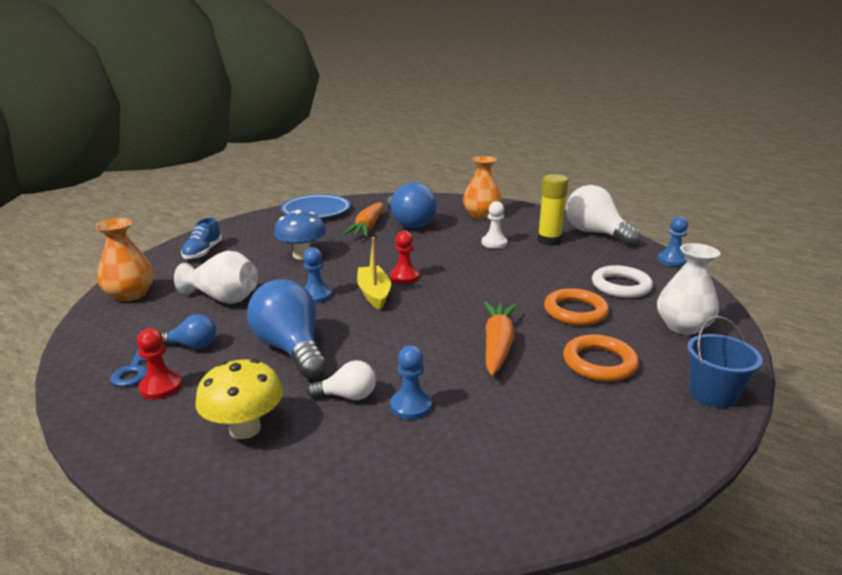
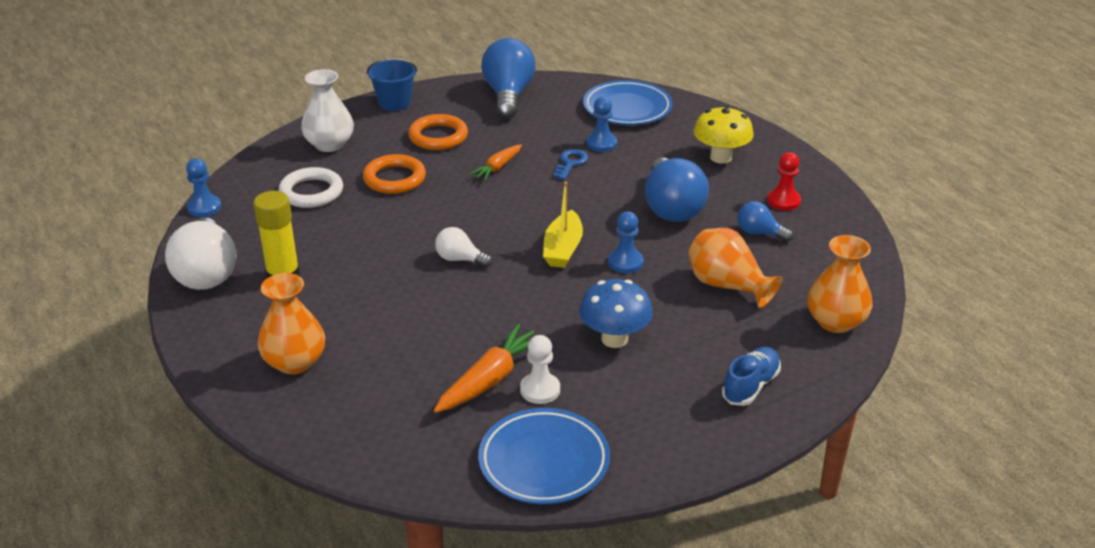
camera: 155 degrees left, 10 degrees up
(134, 371) = (809, 220): blue key -> blue key (570, 163)
(223, 298) = (727, 286): white vase -> orange vase
(347, 396) = (642, 160): white light bulb -> white light bulb (460, 259)
(404, 277) = (513, 264): red pawn -> none
(409, 223) = (420, 373): blue light bulb -> blue light bulb (508, 95)
(414, 483) = (627, 108): none -> blue plate
(494, 243) = (354, 291): white pawn -> white pawn (540, 390)
(497, 345) = (497, 168): orange carrot -> orange carrot, size x0.62

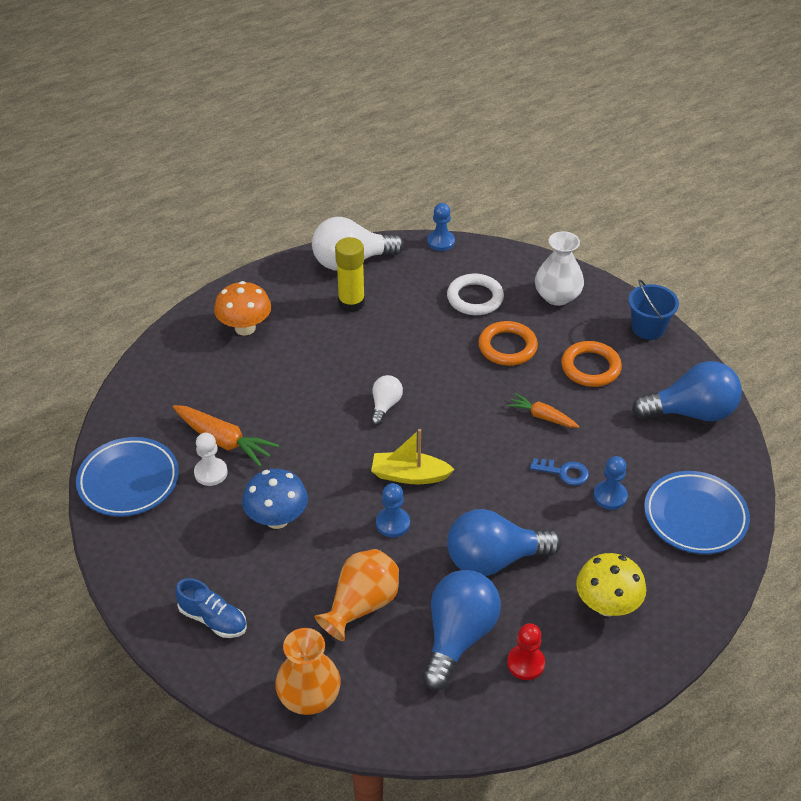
camera: 85 degrees right, 10 degrees up
(295, 362) = (245, 328): orange vase -> orange mushroom
(759, 233) = (458, 637): blue light bulb -> blue light bulb, size x1.94

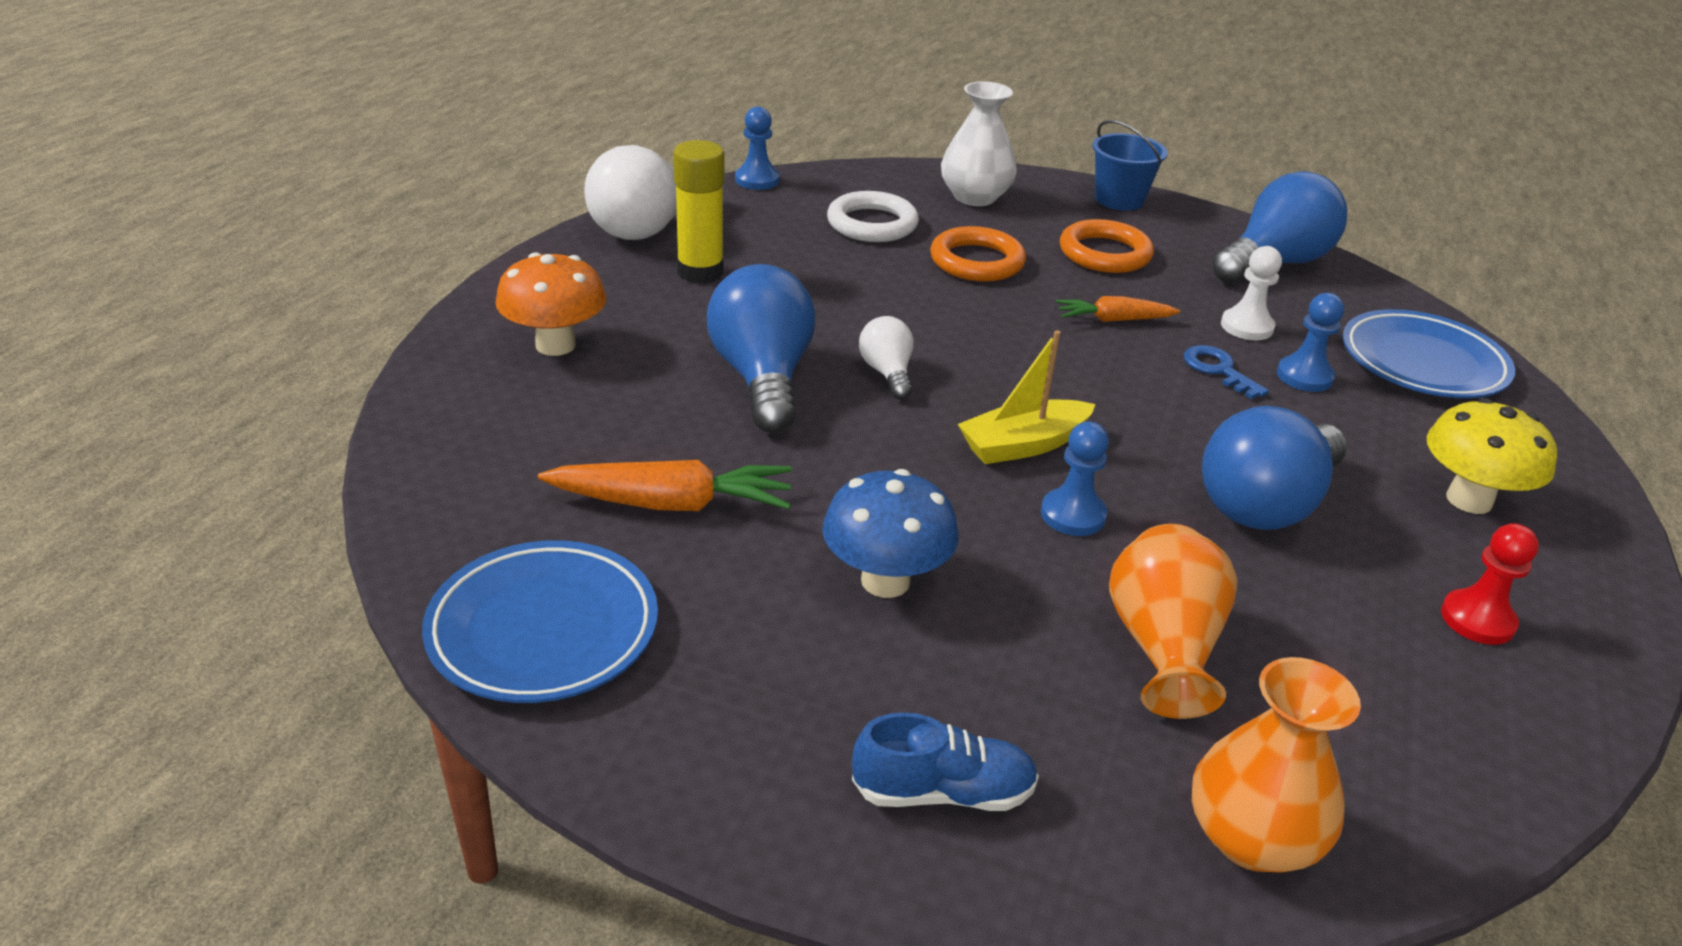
camera: 35 degrees left, 10 degrees down
(211, 473) = (695, 558): white pawn -> white pawn (1247, 326)
(458, 637) = (1350, 627): blue light bulb -> blue light bulb (763, 378)
(564, 472) = (1218, 370): blue key -> blue key turned 105 degrees counterclockwise

